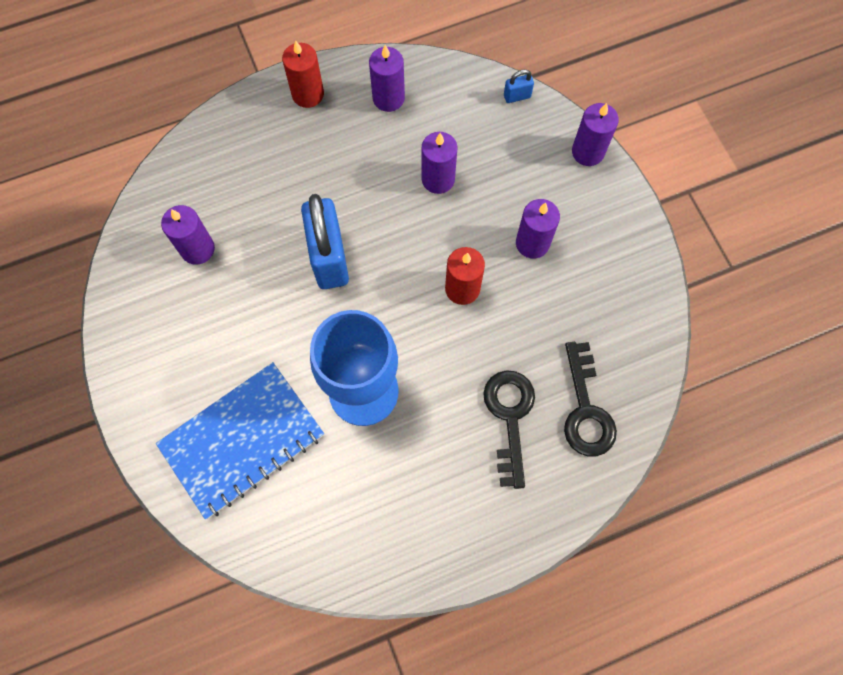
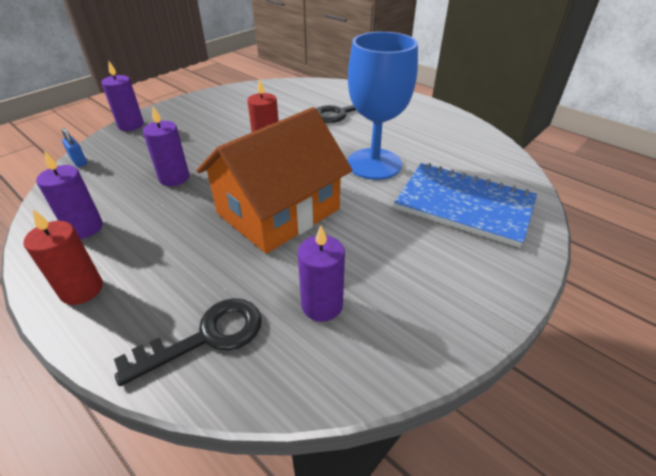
camera: 115 degrees left, 30 degrees down
(329, 258) = (278, 211): blue padlock -> orange house
(532, 243) = (216, 129): purple candle -> none
(586, 409) = (317, 95): black key -> black key (206, 337)

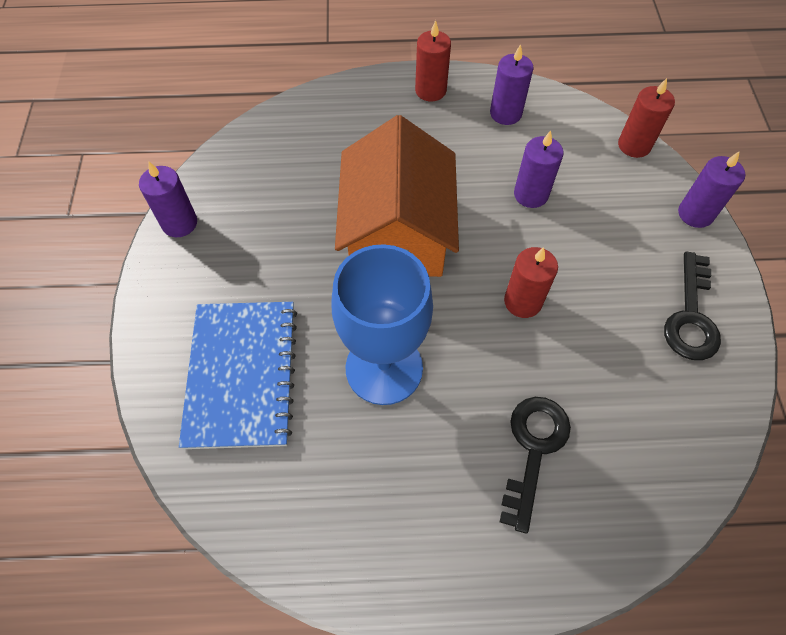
camera: 135 degrees right, 20 degrees up
(79, 161) = (634, 145): blue padlock -> red candle
(206, 337) = (321, 124): black key -> black key (691, 316)
(322, 305) = (276, 187): purple candle -> purple candle (179, 223)
(464, 205) = (242, 375): blue notebook -> blue notebook turned 75 degrees counterclockwise

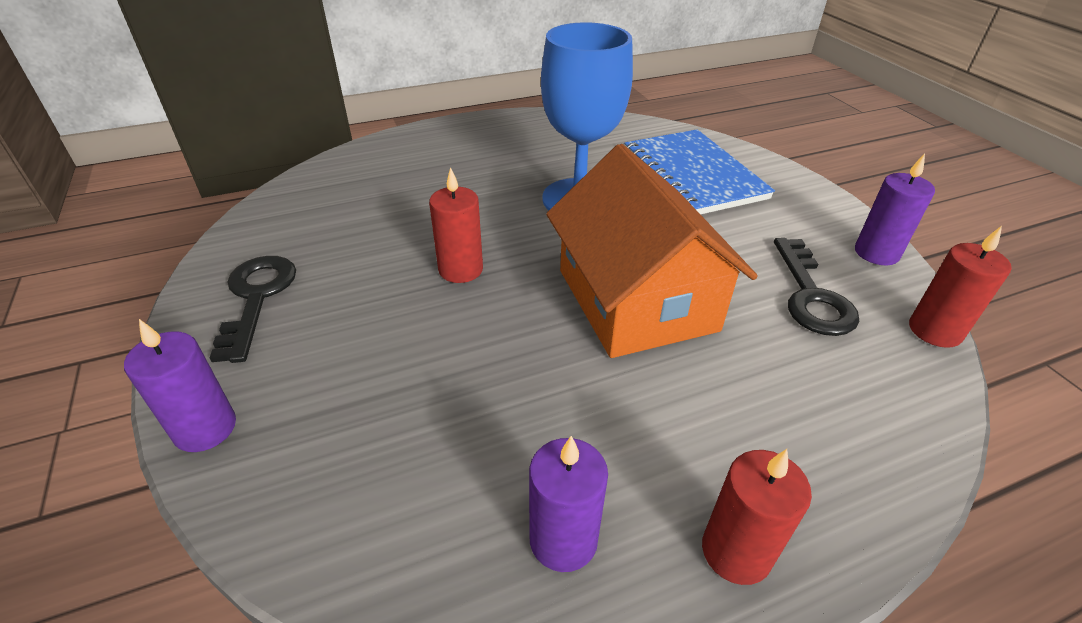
camera: 160 degrees right, 20 degrees down
(531, 194) = (477, 390): purple candle -> none
(533, 449) = (430, 183): black key -> black key (811, 296)
(634, 145) = (291, 540): red candle -> red candle (934, 331)

